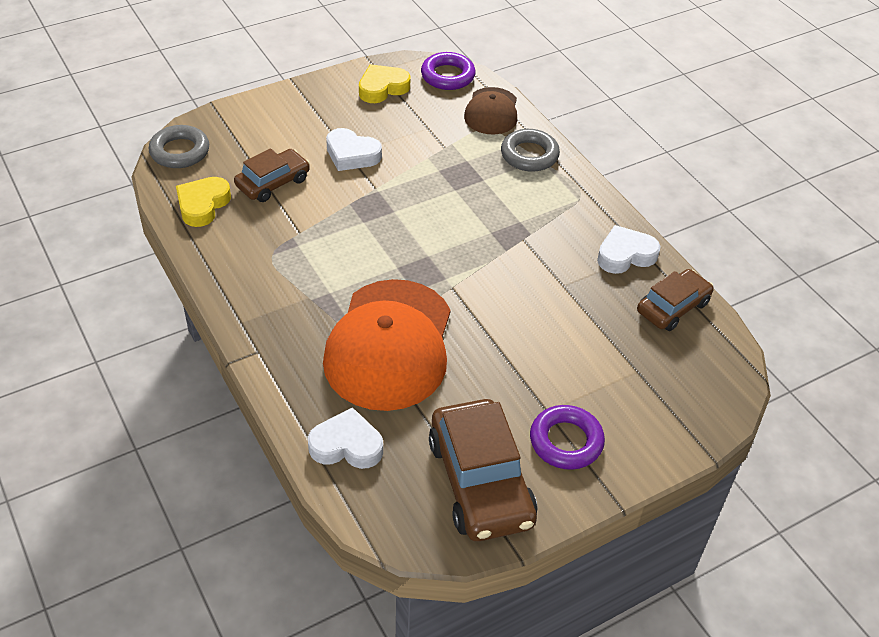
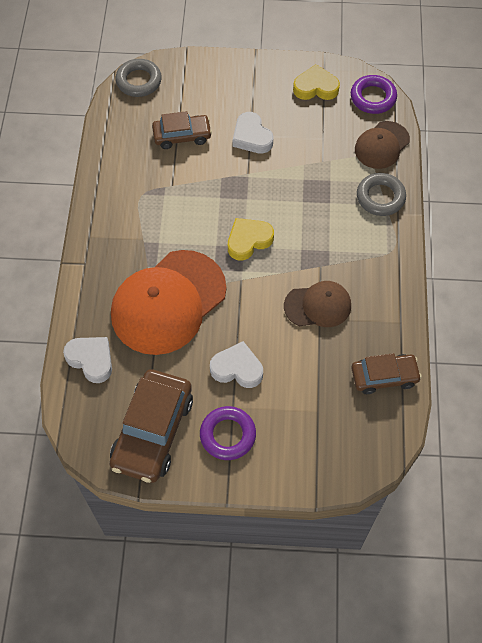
camera: 35 degrees right, 15 degrees up
(203, 205) = (125, 132): yellow heart -> yellow heart (248, 240)
(552, 275) = (318, 306): none -> brown cap
(625, 255) = (384, 317): white heart -> white heart (237, 368)

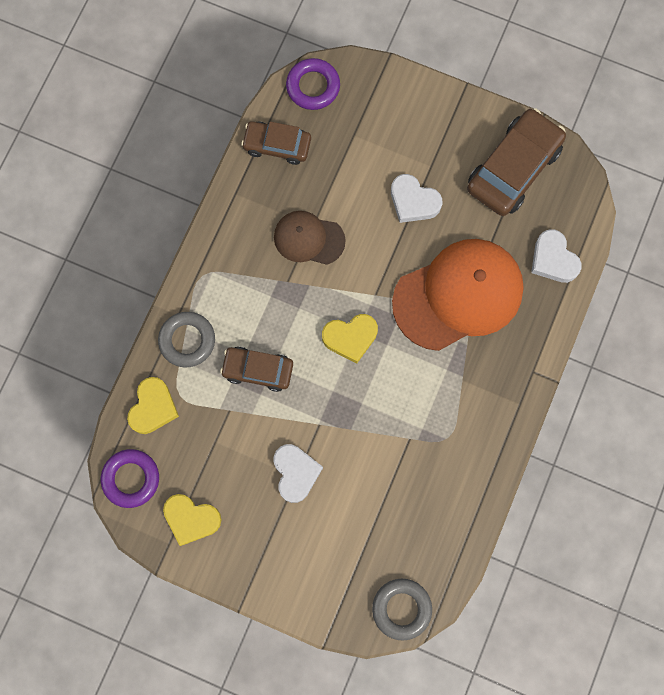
camera: 160 degrees left, 15 degrees up
(182, 136) = (375, 504): brown car -> brown car (258, 370)
(228, 435) = (445, 141): purple ring -> purple ring (313, 86)
(382, 145) = (153, 407): brown cap -> yellow heart

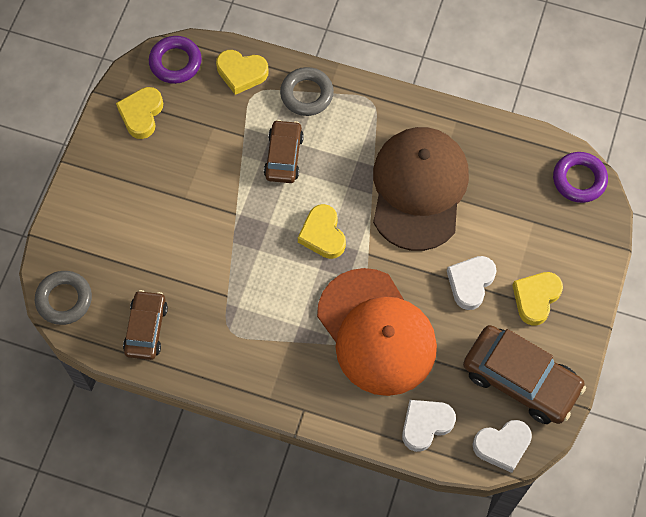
camera: 85 degrees right, 10 degrees down
(277, 145) = (511, 152): brown car -> brown car (146, 328)
(295, 473) = (188, 197): white heart -> white heart (502, 446)
(309, 239) = (419, 189): brown cap -> brown cap, size x1.86
(434, 144) = (536, 298): none -> yellow heart

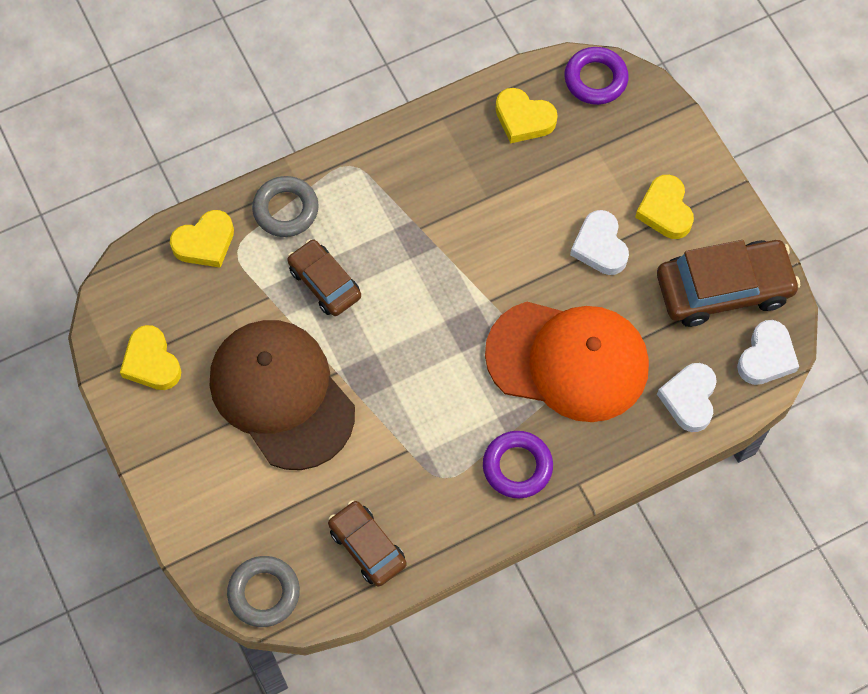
camera: 45 degrees left, 0 degrees up
(175, 62) = (132, 287): purple ring -> purple ring (517, 466)
(323, 234) = (433, 320): yellow heart -> yellow heart (523, 119)
(419, 189) = (473, 206): brown cap -> brown cap (281, 395)

